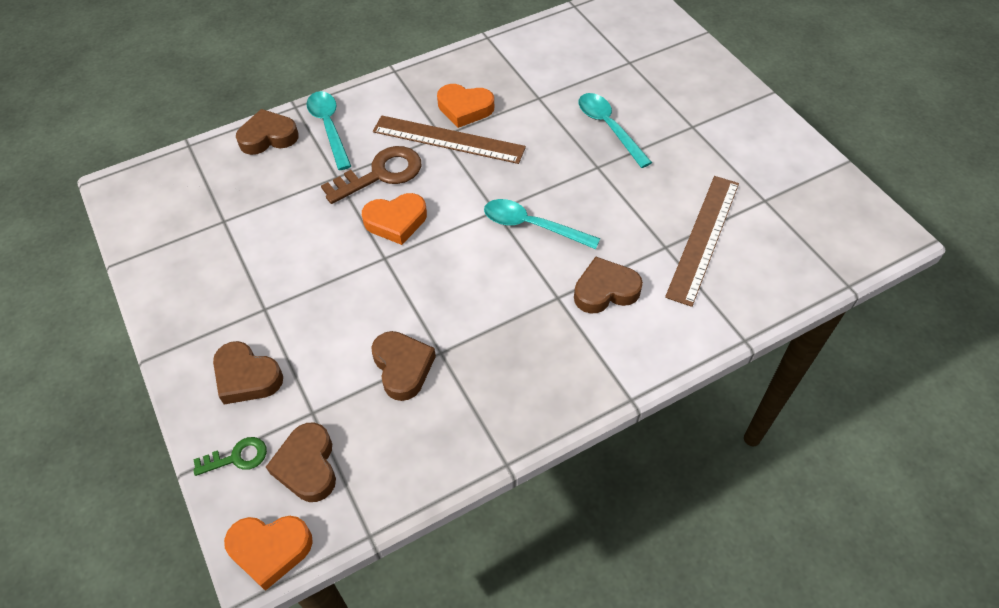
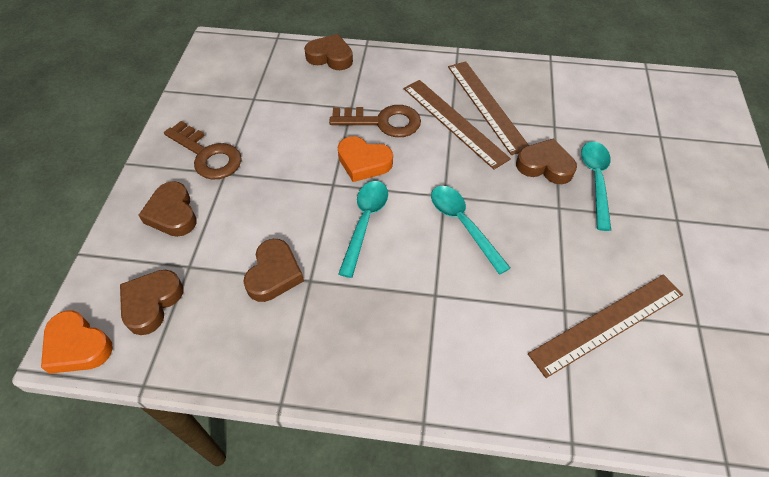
camera: 35 degrees right, 0 degrees up
(228, 302) = (207, 155): none -> brown key
(237, 457) = (117, 265): green key -> none
(329, 127) = (376, 70): turquoise spoon -> turquoise spoon (365, 223)
(465, 108) = (486, 105): orange heart -> brown ruler
(605, 290) = (479, 314): brown heart -> brown heart (545, 166)

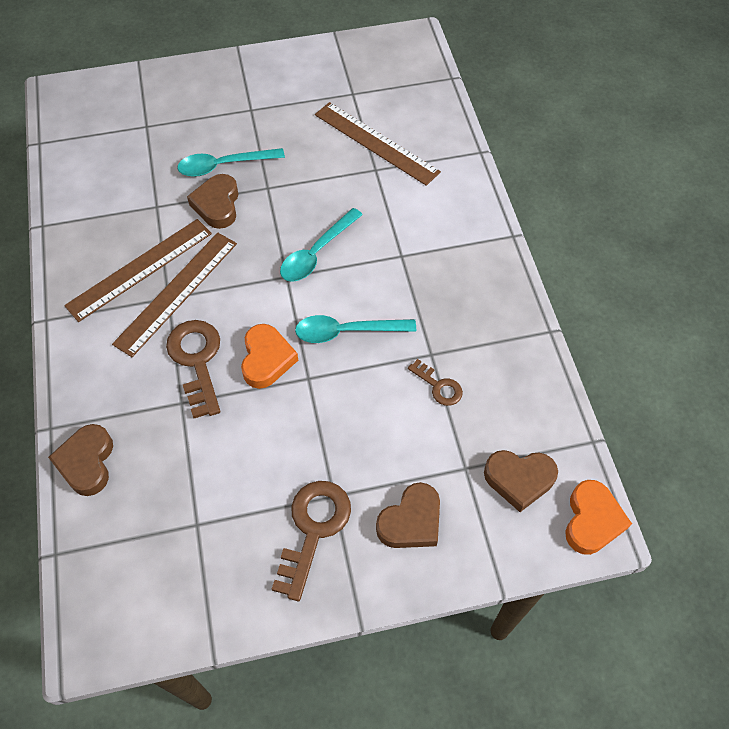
camera: 110 degrees left, 5 degrees up
(274, 274) = (438, 386): brown heart -> brown key

